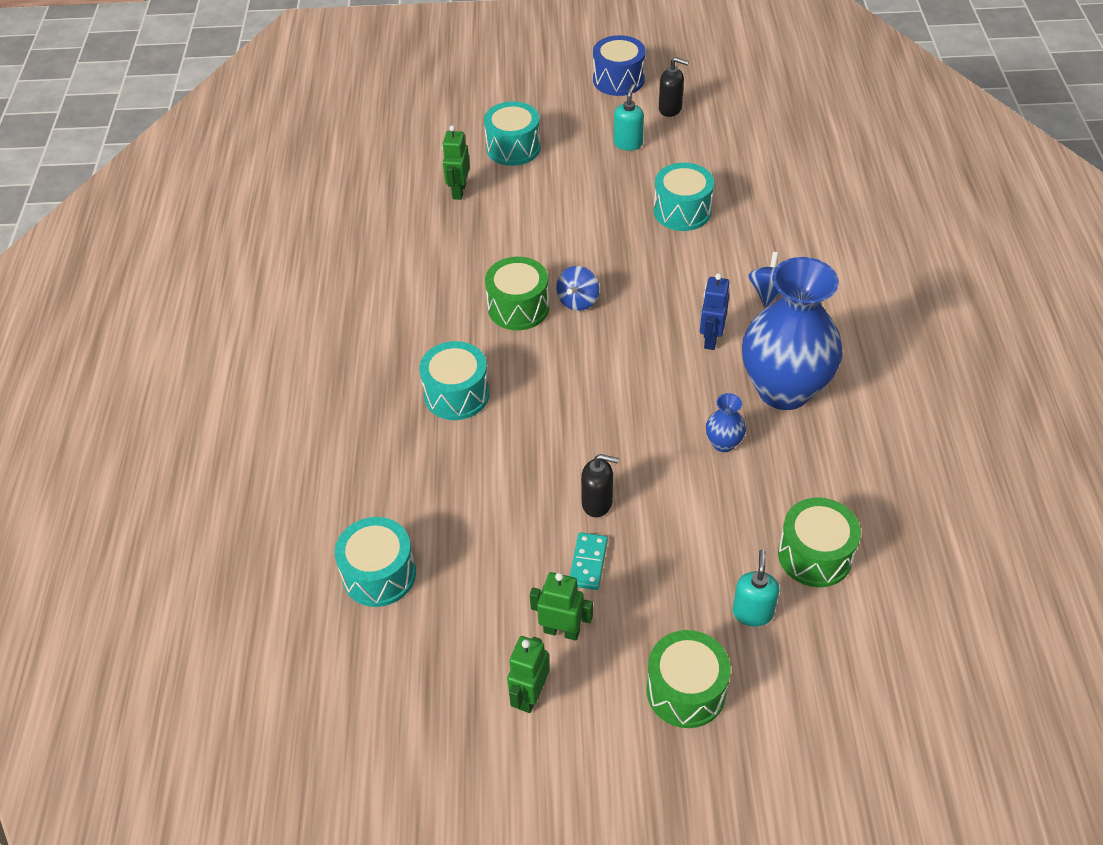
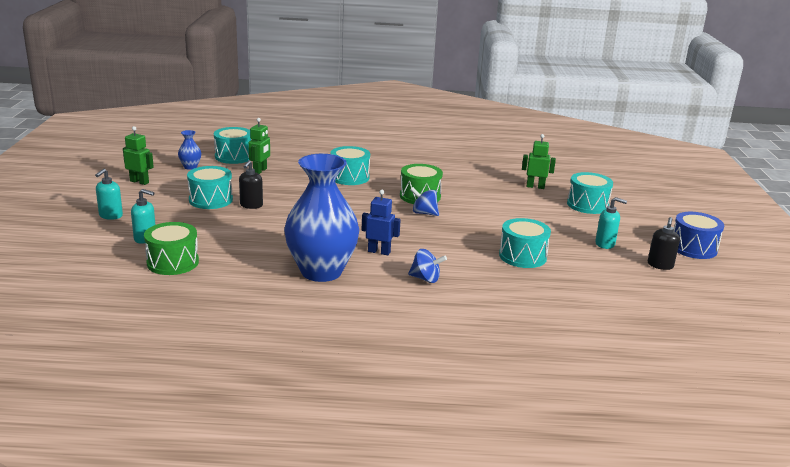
camera: 90 degrees right, 25 degrees down
(561, 631) = (171, 191): green robot -> green robot (260, 171)
(588, 562) = (210, 200): turquoise domino -> turquoise drum
(686, 691) = (110, 216): green drum -> turquoise soap dispenser
(723, 443) = (280, 245): blue vase -> blue vase (190, 167)

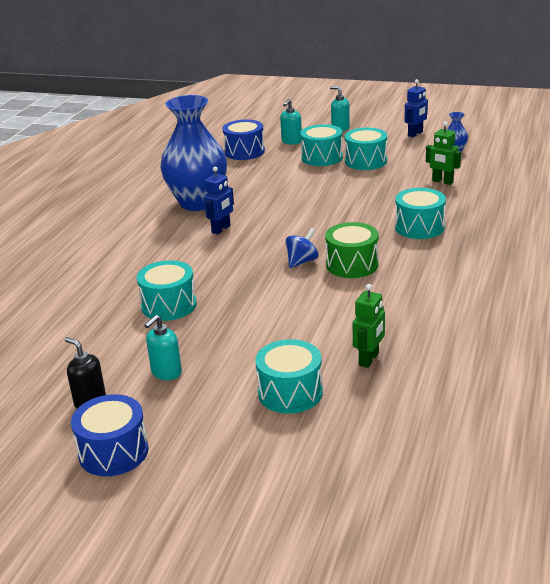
camera: 110 degrees right, 5 degrees up
(139, 182) = (415, 134): green robot -> blue robot
(173, 262) = (244, 152): green drum -> blue drum
(234, 156) = (487, 169): turquoise drum -> turquoise drum (322, 157)
(251, 205) = (348, 177): black soap dispenser -> none
(425, 279) = (156, 246): blue spinning top -> none

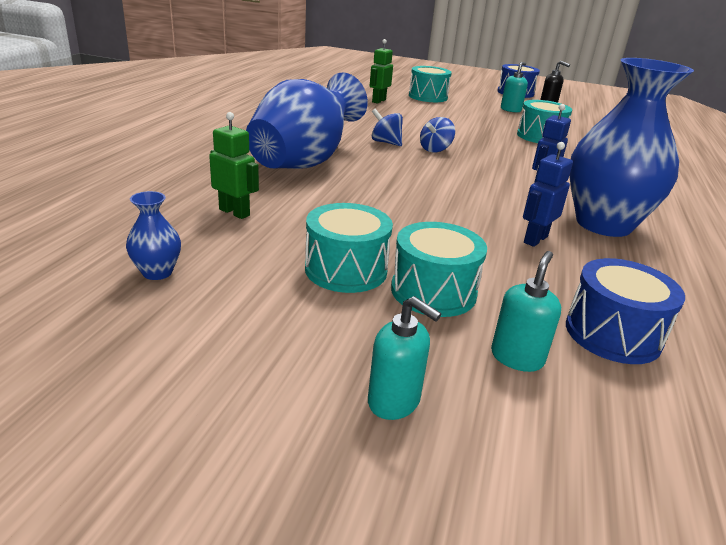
camera: 175 degrees right, 0 degrees up
(352, 265) = (386, 142): green drum -> blue spinning top
(415, 134) = (199, 345): blue robot -> blue robot (535, 239)
(419, 227) = (304, 162): turquoise drum -> blue vase

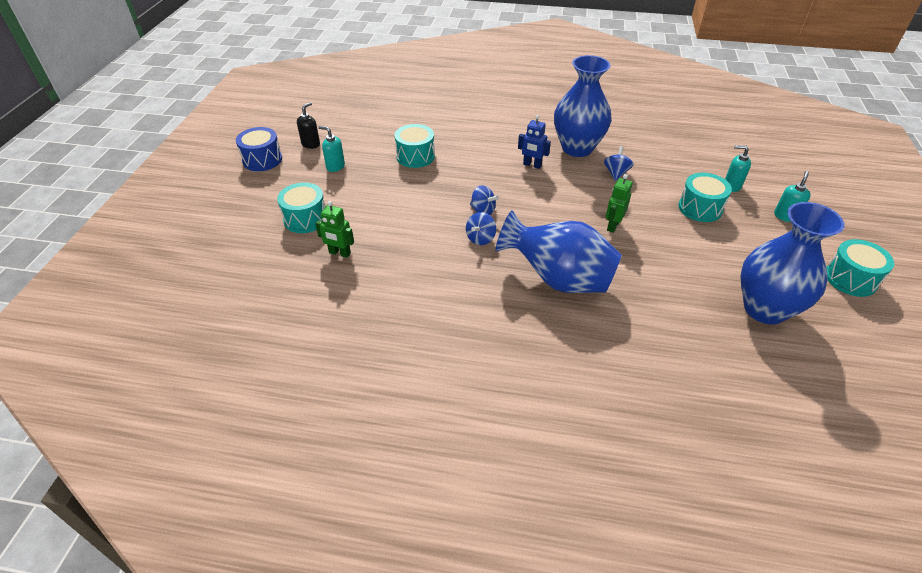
camera: 95 degrees left, 15 degrees up
(157, 272) = (765, 309): blue vase -> blue vase, size x2.49
(234, 212) = (672, 297): green robot -> green robot (613, 226)
(346, 270) = (703, 238): turquoise drum -> turquoise drum (850, 279)
(535, 239) = (616, 173): blue robot -> blue spinning top
(612, 334) = (692, 160): blue drum -> none

